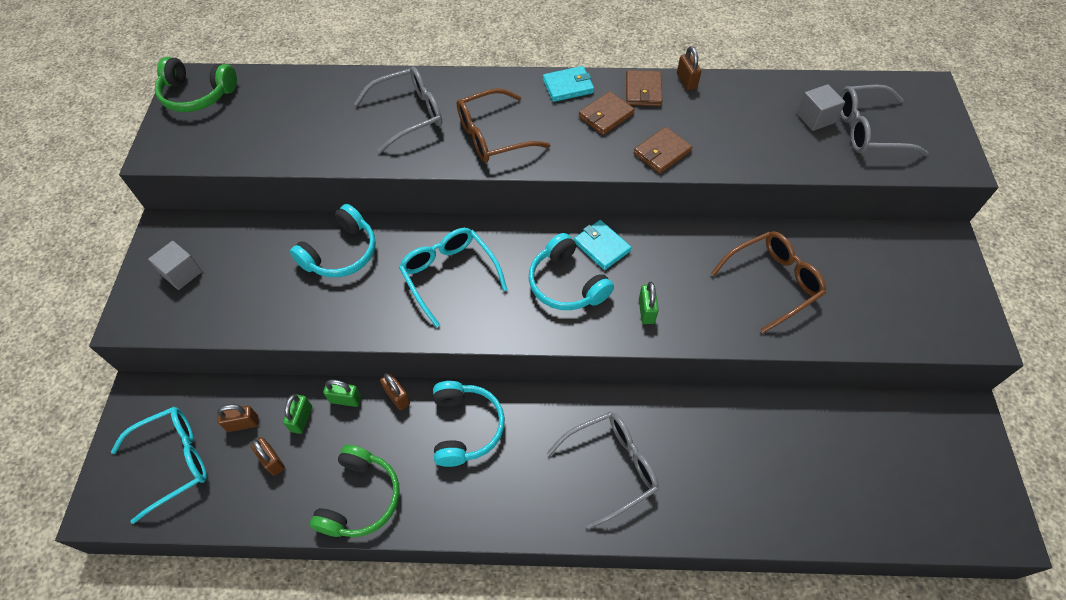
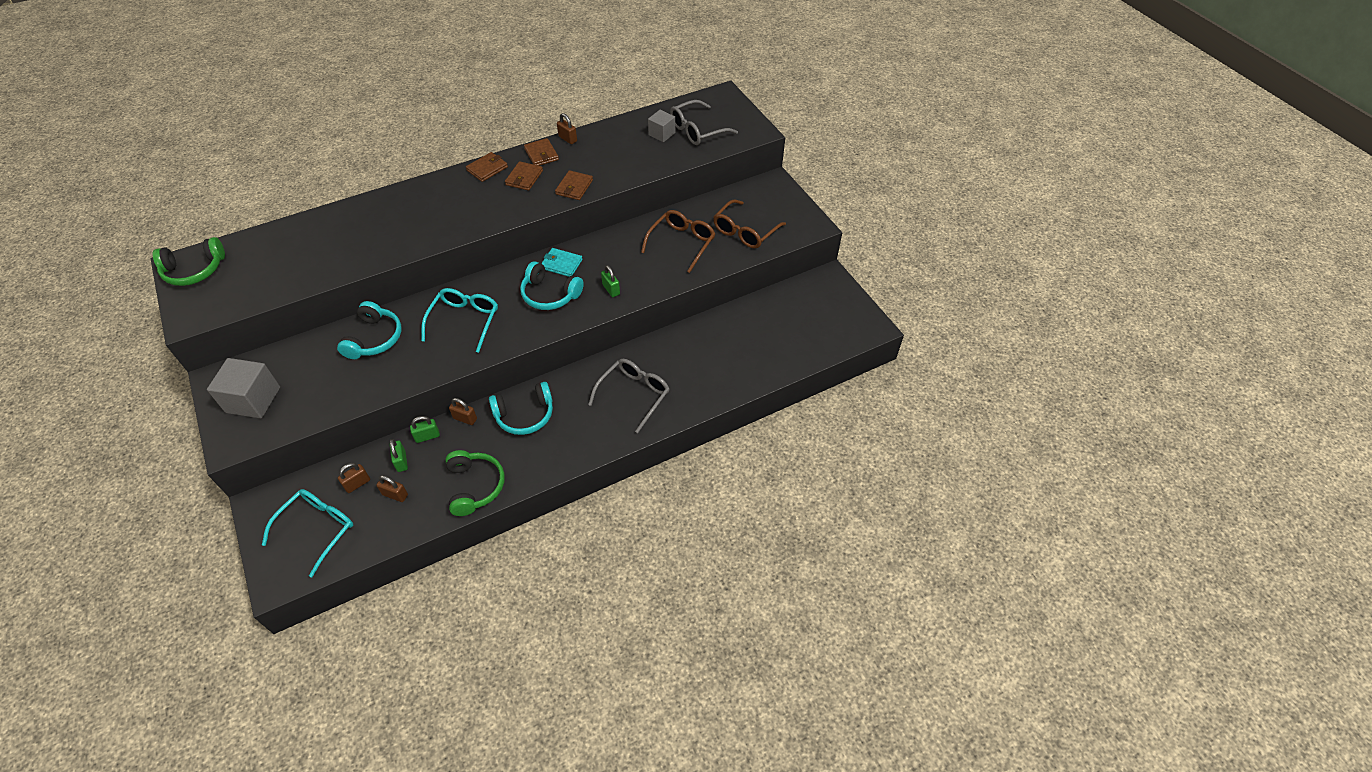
camera: 30 degrees left, 5 degrees down
(182, 273) = (253, 400): grey cube -> grey cube, size x1.66
(409, 114) = (380, 225): grey glasses -> none
(449, 275) = (464, 321): turquoise glasses -> turquoise glasses turned 75 degrees clockwise
(466, 427) = (525, 415): turquoise headphones -> turquoise headphones turned 105 degrees clockwise
(493, 136) = (451, 217): brown glasses -> brown glasses (745, 231)
(568, 86) = (487, 169): turquoise wallet -> brown wallet

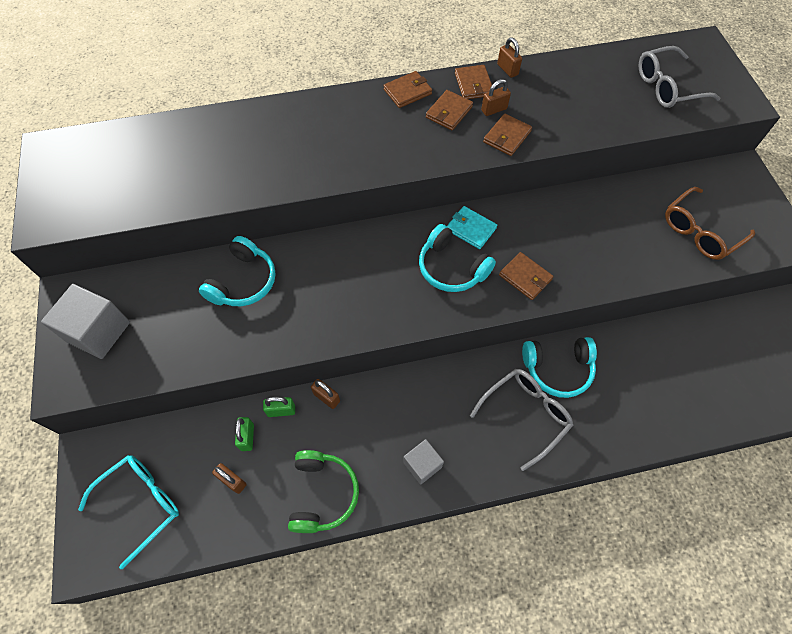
camera: 15 degrees right, 10 degrees up
(194, 270) = (63, 159): green headphones -> none
(357, 484) = (195, 454): brown padlock -> brown padlock (494, 109)
(464, 321) = (347, 281): turquoise glasses -> none
(525, 415) = (394, 410): turquoise headphones -> turquoise headphones (557, 369)
(611, 289) = (525, 277): green padlock -> brown wallet
(662, 134) = (622, 84): grey cube -> grey cube (422, 465)
(682, 243) = (619, 231): brown glasses -> none

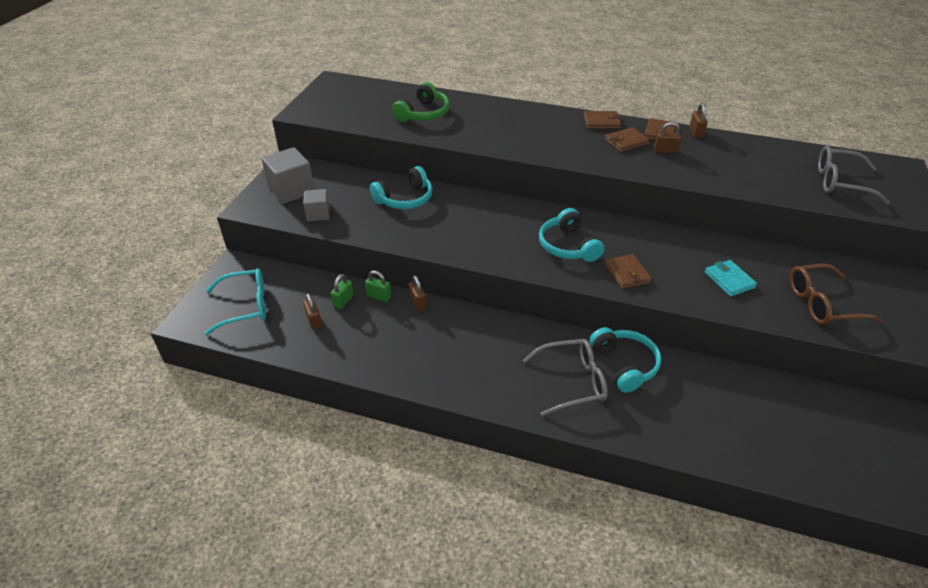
camera: 30 degrees right, 20 degrees down
(322, 494) = (370, 357): green headphones -> green headphones (423, 113)
(422, 465) = (460, 375): grey cube -> grey cube (318, 214)
(471, 229) = (602, 229): turquoise wallet -> turquoise wallet (729, 280)
(507, 137) = (664, 168): brown wallet -> none
(557, 369) = (624, 364): turquoise headphones -> turquoise headphones turned 135 degrees counterclockwise

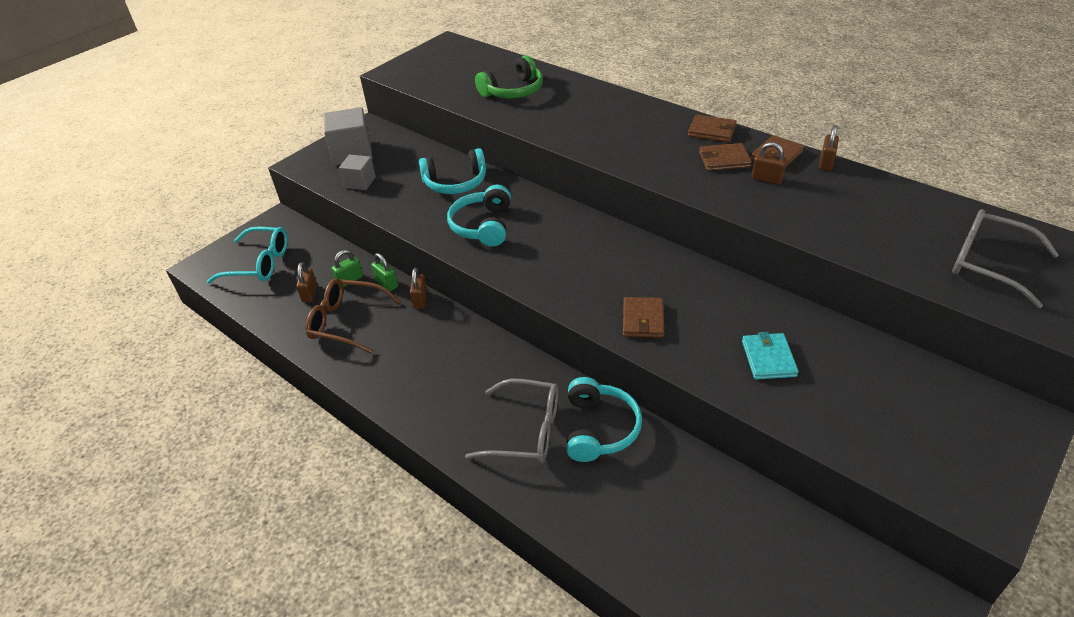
camera: 25 degrees right, 0 degrees up
(568, 246) = (595, 272): turquoise headphones -> turquoise headphones (483, 226)
(822, 303) = (878, 421): brown glasses -> brown glasses (347, 322)

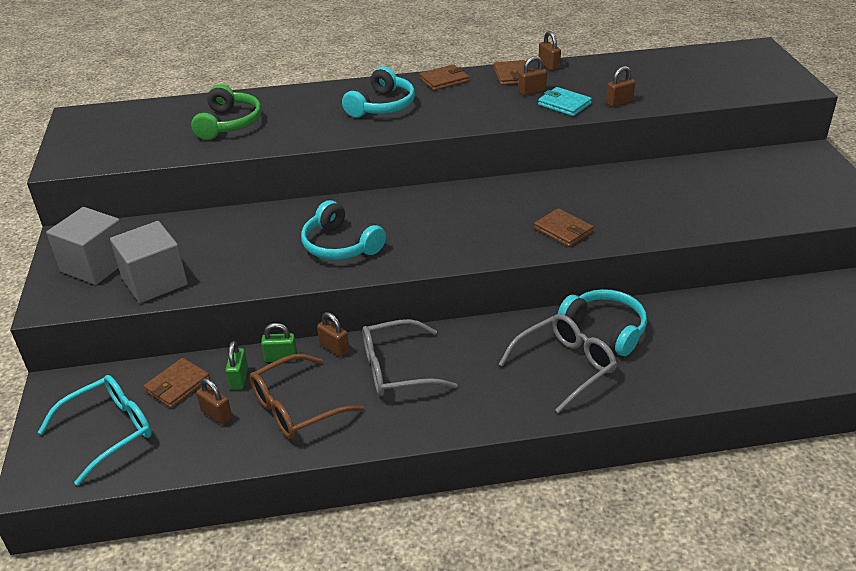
camera: 50 degrees left, 5 degrees down
(360, 182) = (154, 281): grey cube -> grey cube, size x1.66
(455, 183) = (256, 230): turquoise headphones -> turquoise headphones (382, 106)
(724, 160) = (485, 93): brown wallet -> brown wallet (177, 385)
(768, 358) = (665, 204): turquoise wallet -> turquoise wallet (564, 104)
(829, 232) = (619, 102): none -> brown padlock
(988, 264) = (716, 76): grey glasses -> grey glasses (396, 369)

